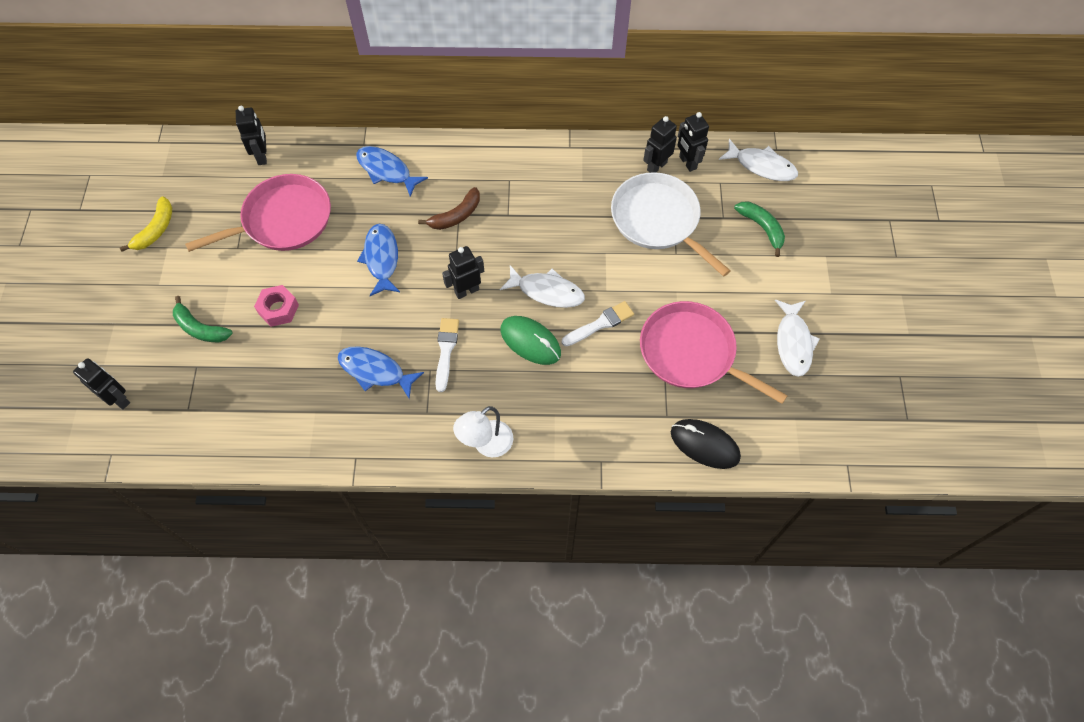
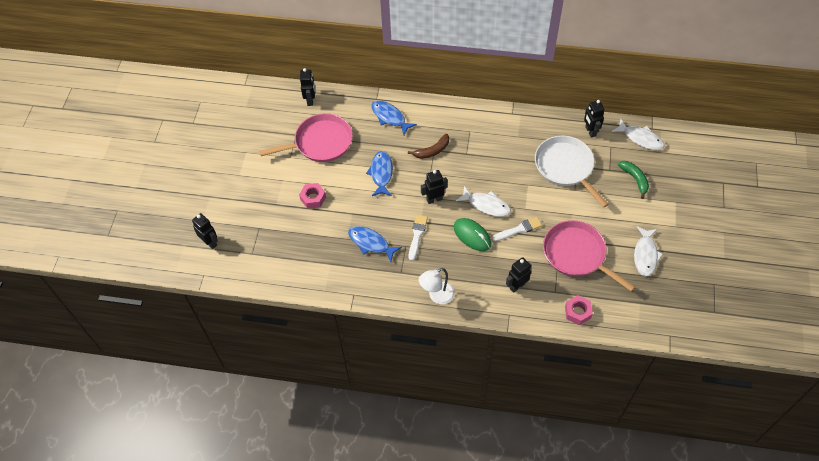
camera: 10 degrees right, 5 degrees down
(156, 230) = (239, 140): yellow banana -> none
(200, 328) = (263, 205): green banana -> none
(656, 166) = (569, 132): black robot -> black robot (517, 286)
(704, 445) = (577, 312): black mouse -> pink nut

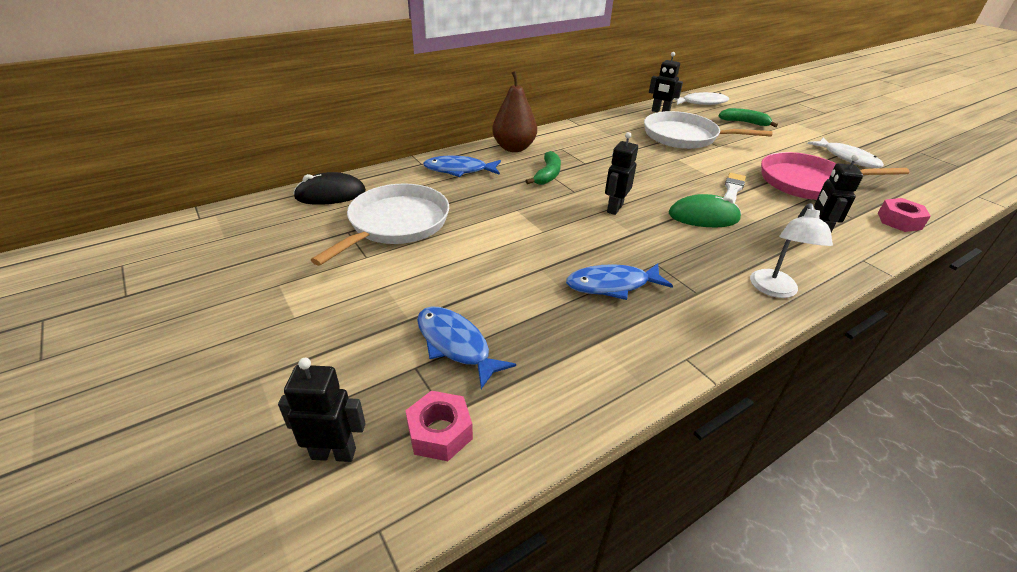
camera: 45 degrees left, 20 degrees down
(310, 100) = (330, 194): black robot -> black mouse
(313, 198) = (461, 282): pink nut -> pink nut (440, 432)
(320, 142) = (395, 224): pink pan -> white pan
(381, 173) = (519, 215): blue fish -> blue fish (456, 345)
(417, 235) = (651, 247): white brush -> none
(432, 151) = (548, 175): brown banana -> green banana
(442, 114) = (514, 148): none -> brown pear
(486, 205) = (671, 188): white fish -> none

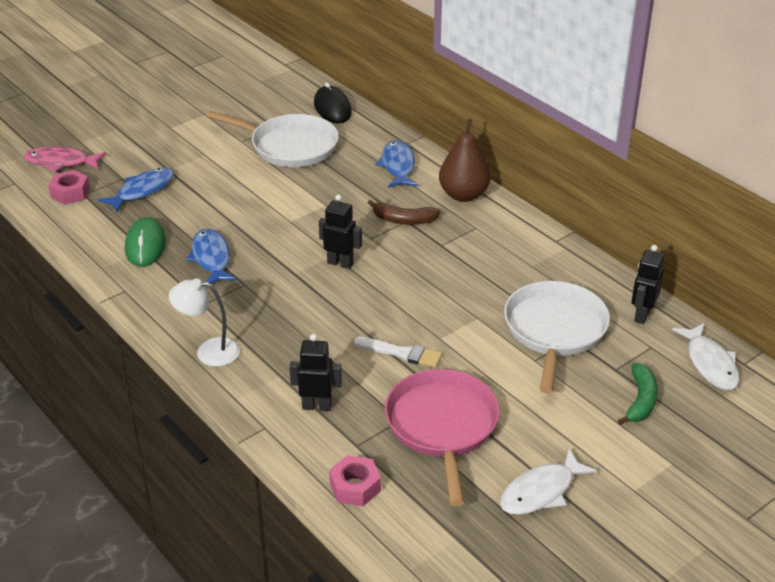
camera: 85 degrees right, 0 degrees up
(334, 453) = (61, 162): black robot -> pink fish
(548, 175) = (403, 220): green banana -> brown banana
(703, 217) = (334, 323): green mouse -> green mouse (145, 245)

